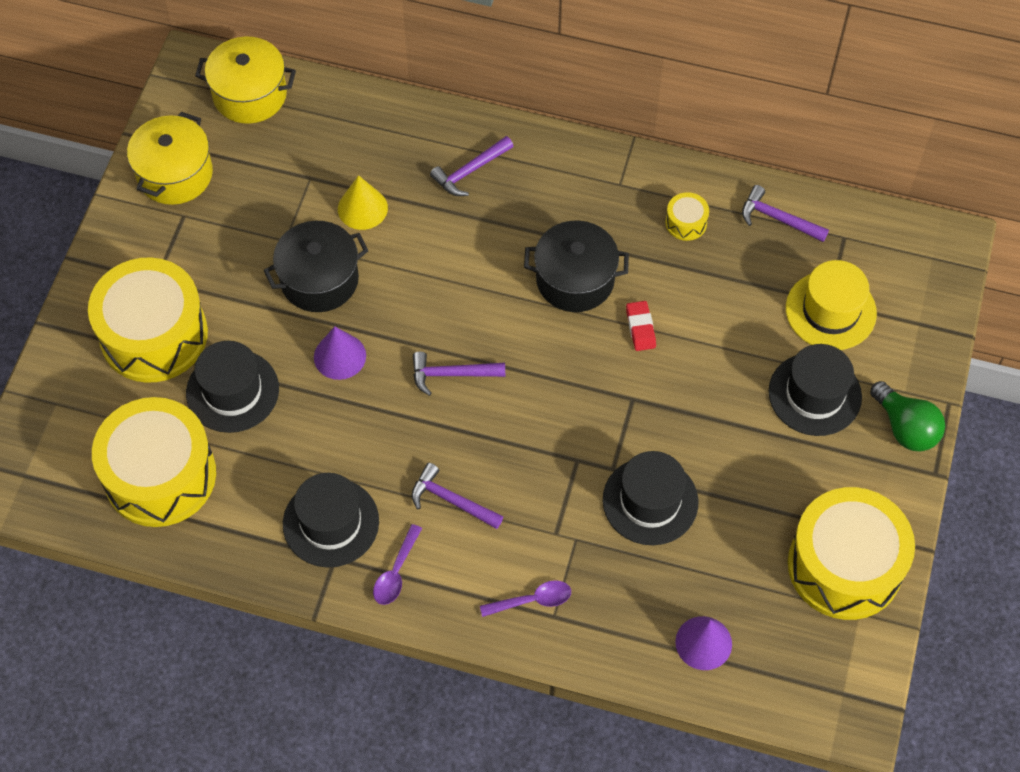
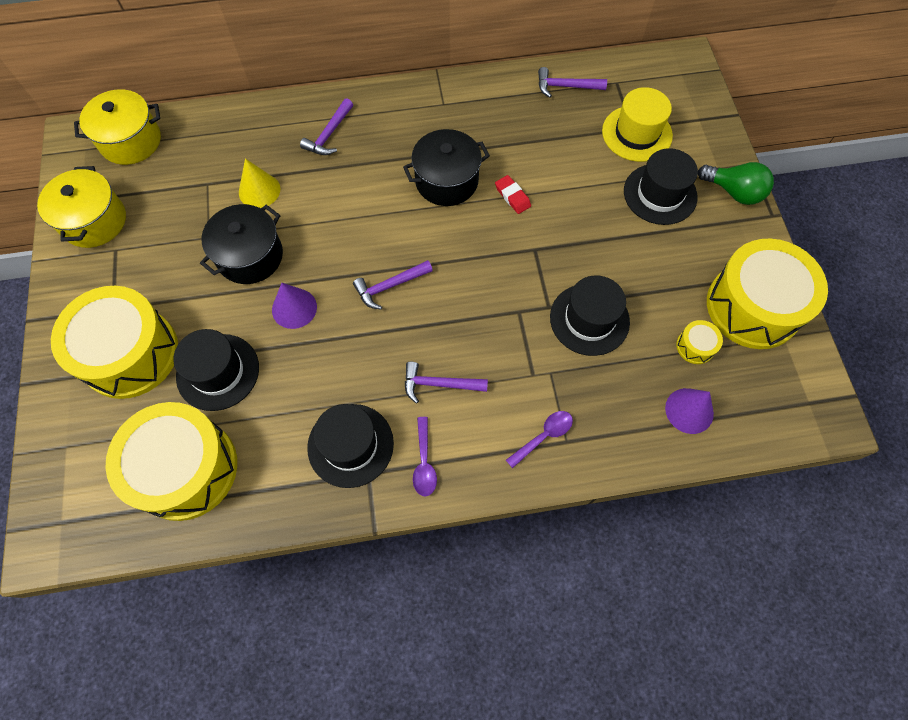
camera: 25 degrees left, 5 degrees up
(686, 222) = (504, 112): yellow drum -> yellow drum (695, 346)

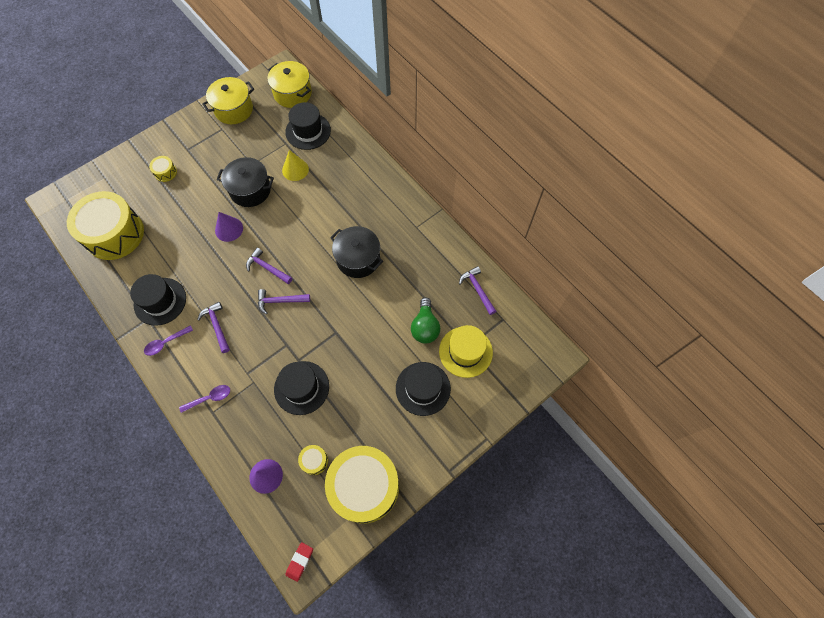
camera: 60 degrees right, 0 degrees up
(130, 353) = (165, 172): yellow drum -> yellow drum, size x0.40
(218, 372) = (173, 216): black hat -> black hat (308, 131)
(329, 135) = (354, 181): purple hammer -> purple hammer (280, 301)
(512, 196) = (368, 301): red eraser -> red eraser (300, 561)
(543, 436) = (210, 398): purple spoon -> purple spoon turned 45 degrees counterclockwise
(734, 192) = (454, 436): green light bulb -> green light bulb (425, 327)

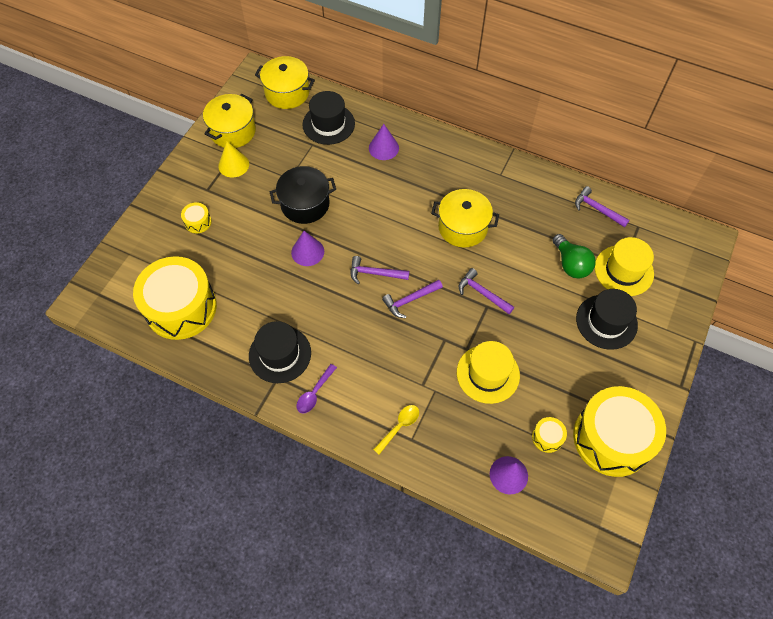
camera: 25 degrees left, 5 degrees down
(210, 398) = (399, 426): purple spoon -> yellow spoon
(217, 326) = (359, 352): purple hammer -> purple hammer (482, 293)
(295, 169) = (340, 166): yellow cone -> yellow cone (233, 165)
(300, 561) = (597, 539): red eraser -> none
(301, 387) = (488, 374): black hat -> yellow hat
(338, 167) = (383, 148): none -> purple cone
(358, 259) = (463, 227): black pot -> yellow pot

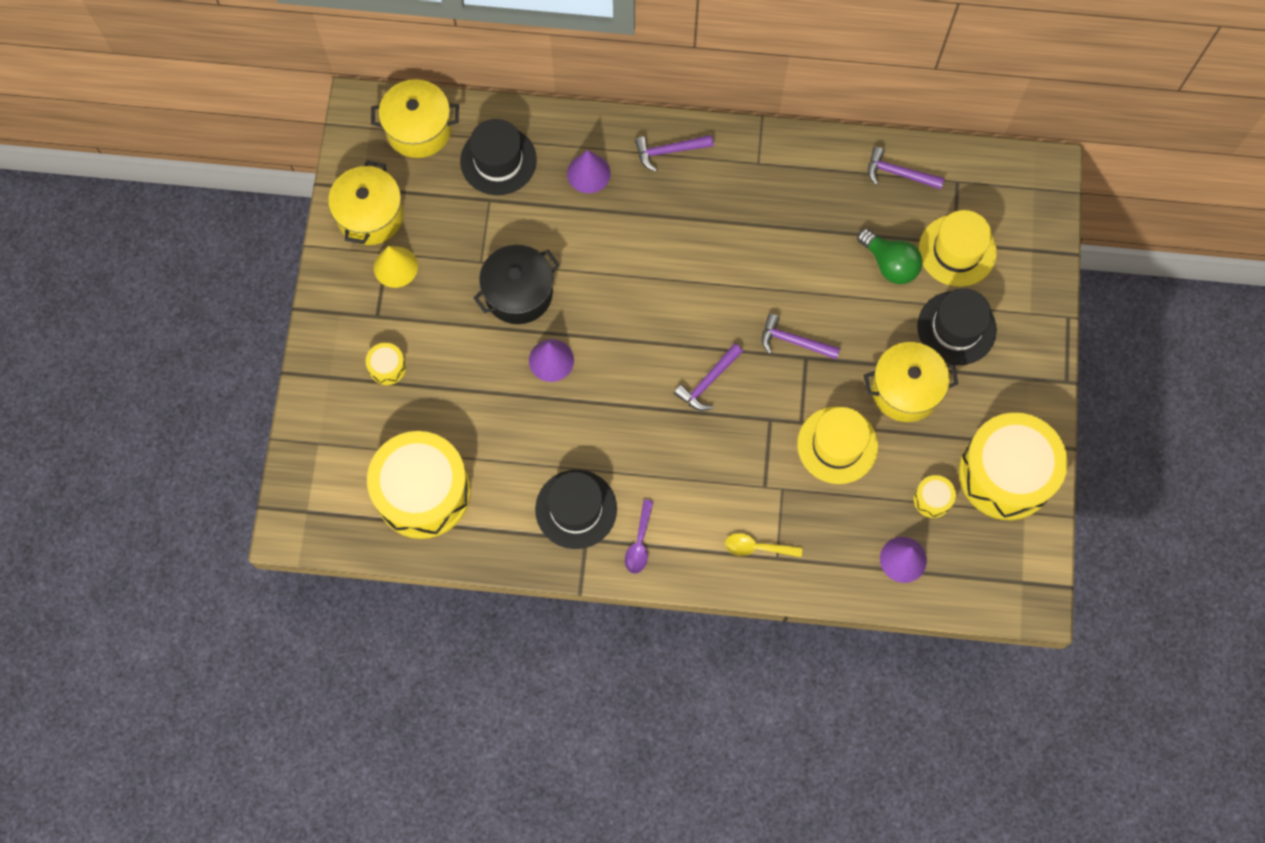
camera: 20 degrees left, 10 degrees up
(374, 273) = (649, 361): purple hammer -> purple hammer (669, 151)
(399, 426) = (757, 547): yellow spoon -> yellow spoon turned 105 degrees counterclockwise
(463, 227) = (737, 257): yellow pot -> yellow pot (905, 390)

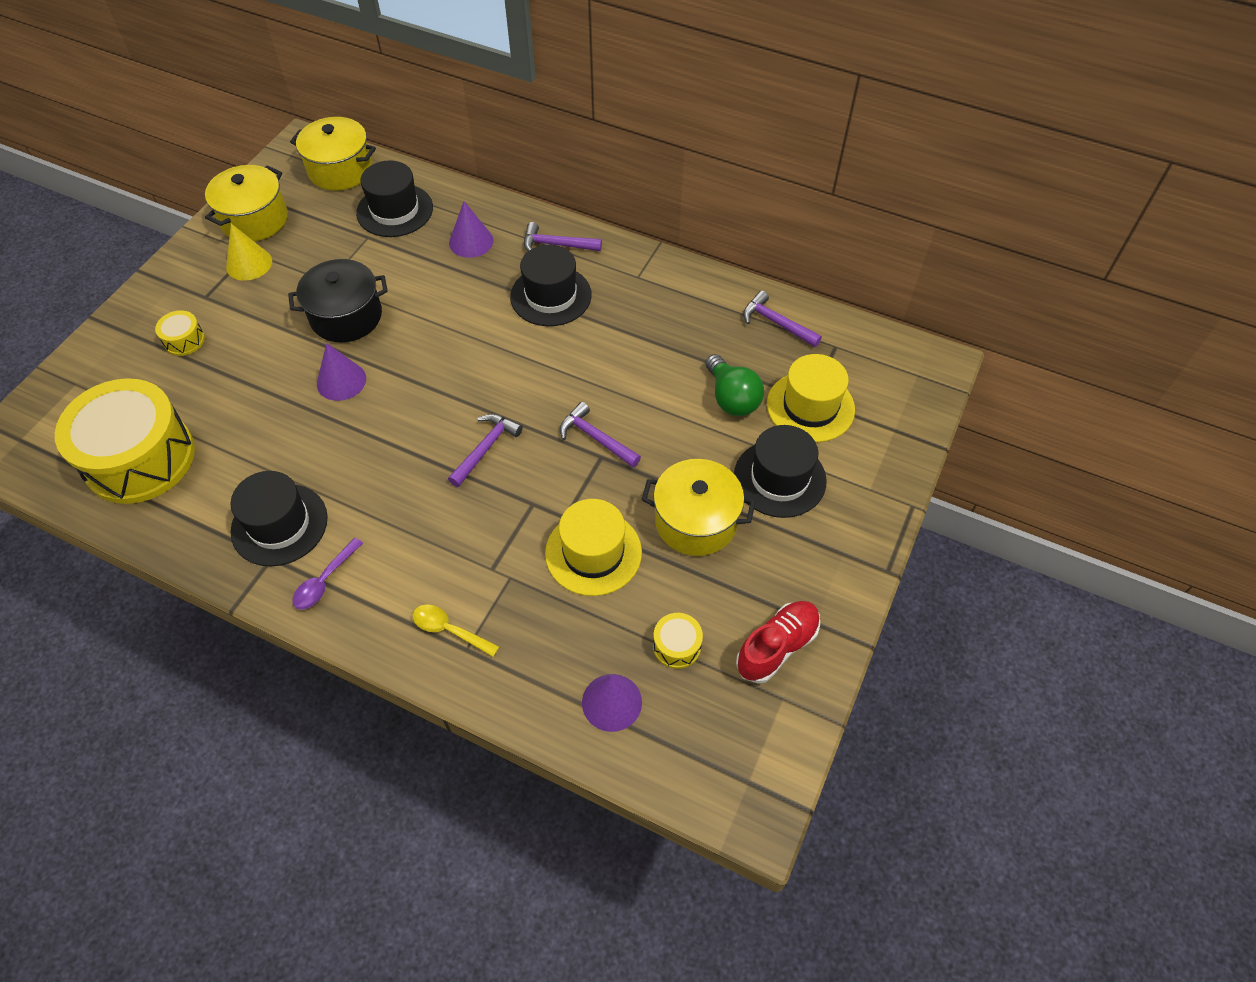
camera: 20 degrees right, 15 degrees down
(690, 210) = (551, 296): none -> black hat
(708, 382) = (486, 448): purple hammer -> purple hammer turned 150 degrees clockwise
(1006, 474) = (777, 647): yellow drum -> red shoe

